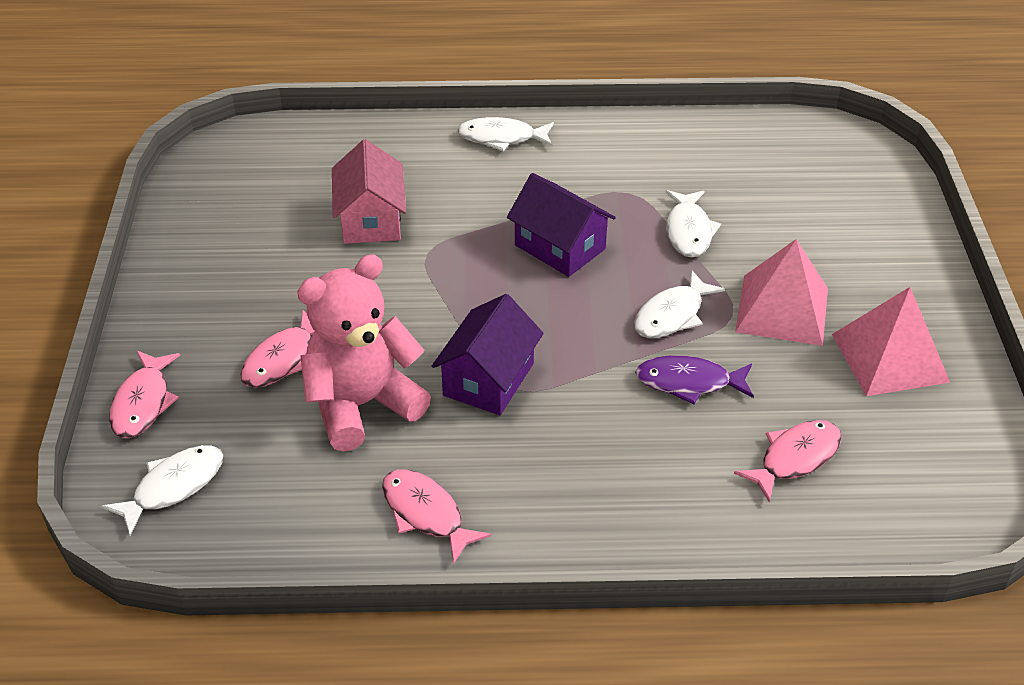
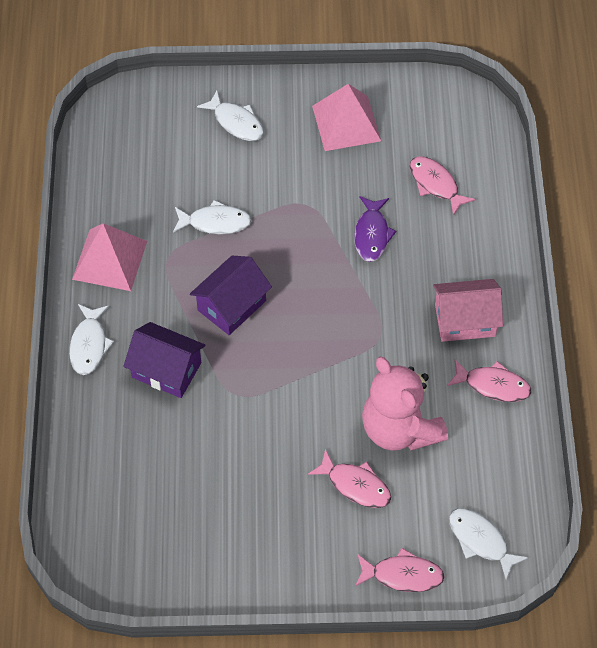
camera: 90 degrees left, 15 degrees up
(371, 219) = (194, 437): pink house -> pink house (465, 320)
(426, 514) = (493, 385): pink fish -> pink fish turned 120 degrees counterclockwise
(488, 379) = (372, 351): purple house -> purple house (166, 370)
(672, 315) = (306, 239): white fish -> white fish (236, 122)
(782, 309) = (300, 175): pink pyramid -> pink pyramid (109, 260)

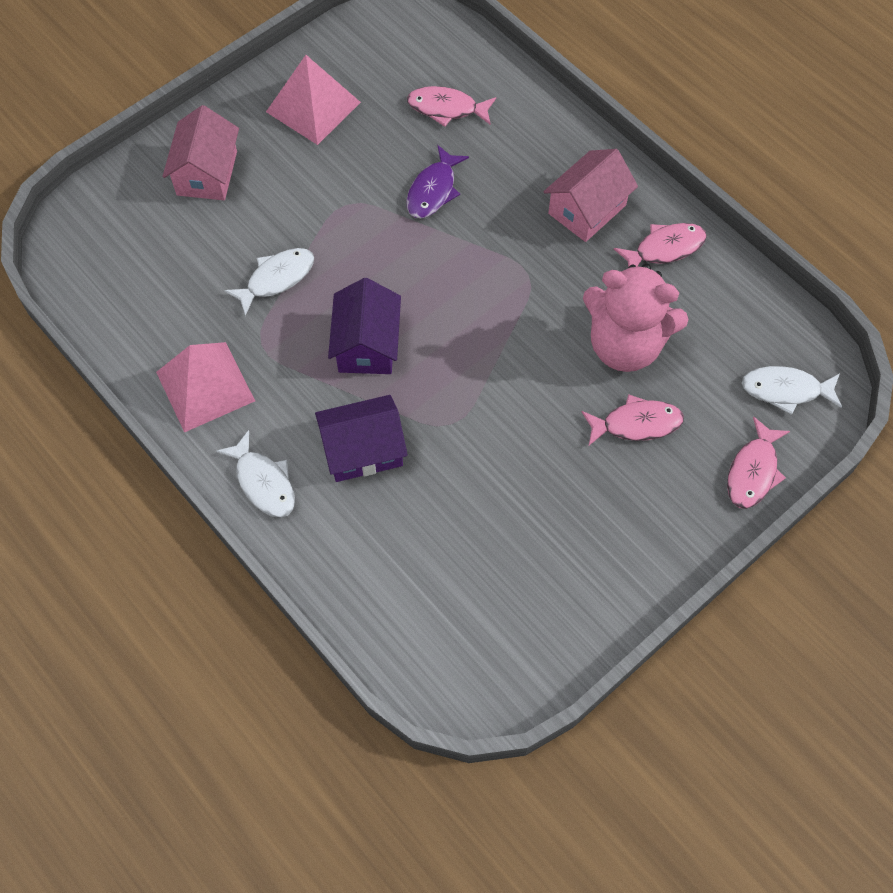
camera: 40 degrees left, 5 degrees up
(236, 122) = (207, 173): white fish -> pink house
(372, 234) = (433, 190): purple fish -> purple fish turned 60 degrees clockwise
(403, 575) = (753, 471): pink fish -> pink fish turned 150 degrees clockwise

